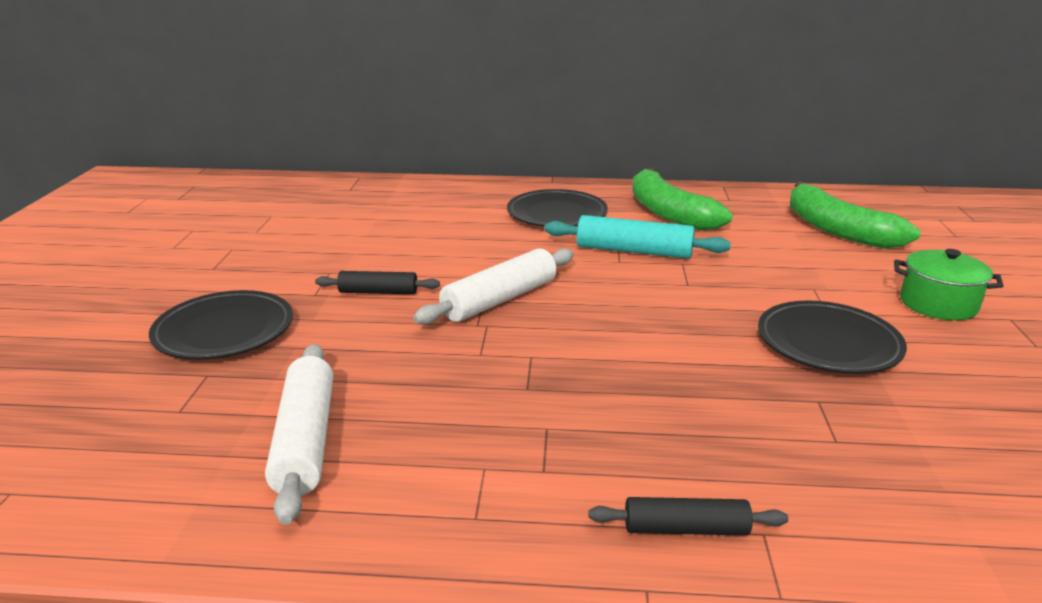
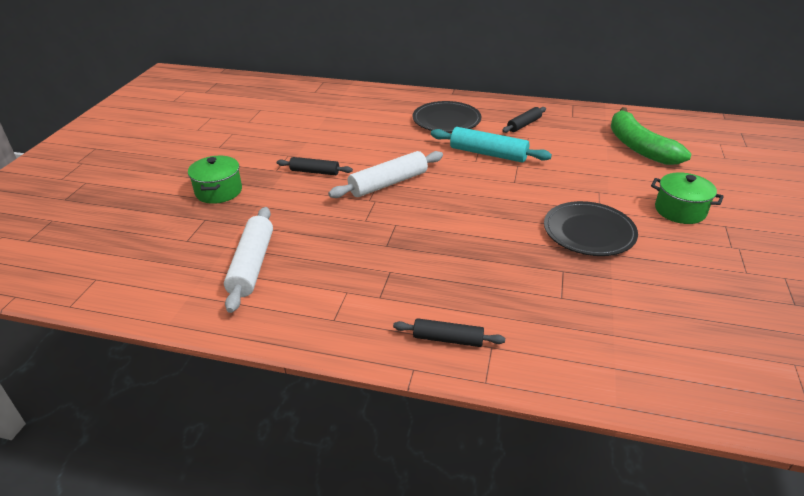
camera: 10 degrees right, 10 degrees up
(224, 331) = (218, 191): black plate -> green pot
(668, 213) = (524, 124): green banana -> black rolling pin

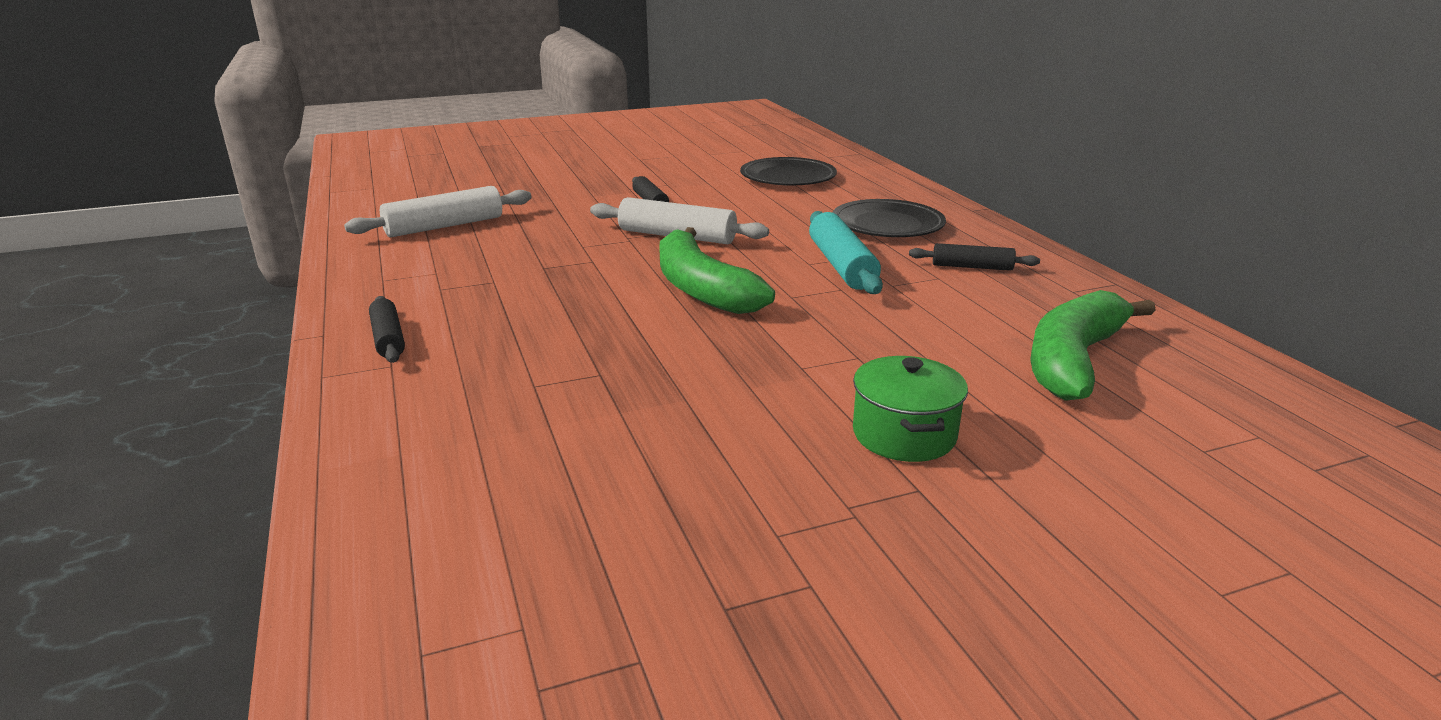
camera: 55 degrees right, 10 degrees down
(218, 191) = (557, 181): green pot -> none
(478, 203) = (701, 289): none -> green banana
(589, 232) = (724, 372): black plate -> black plate (788, 177)

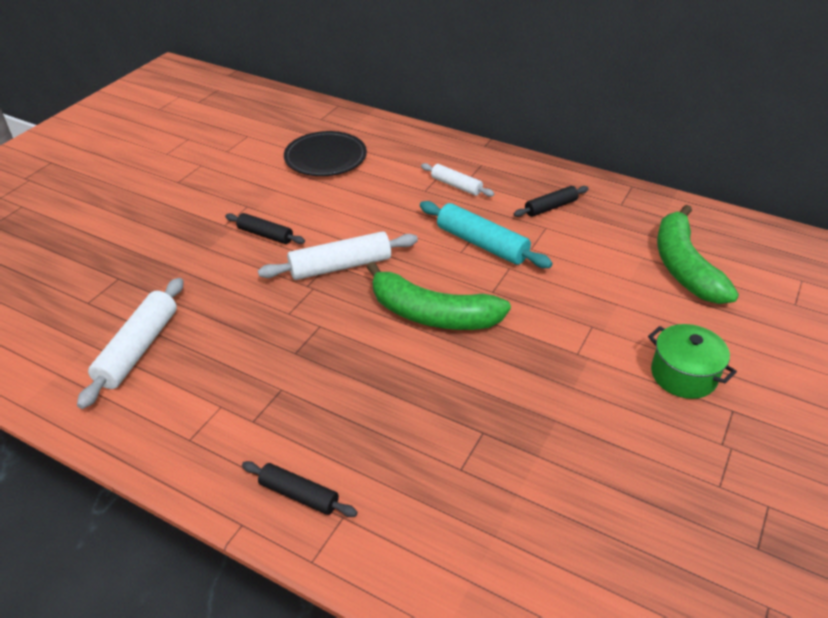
camera: 40 degrees left, 15 degrees up
(887, 225) = (456, 186): black plate -> white rolling pin

